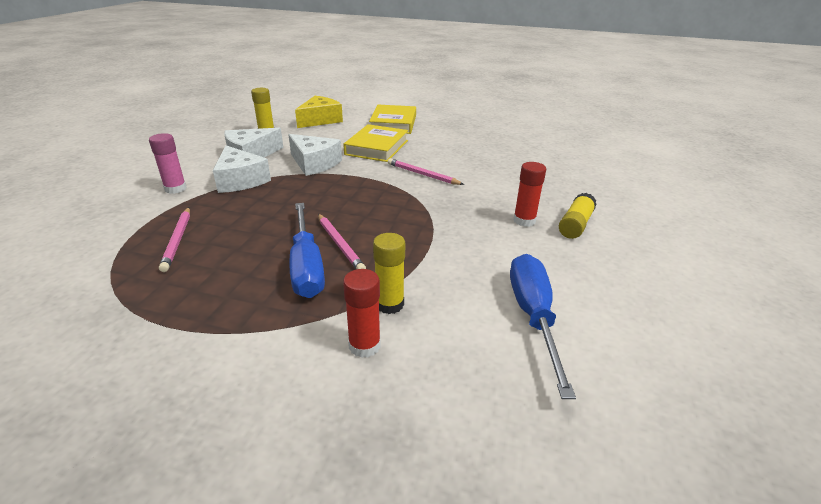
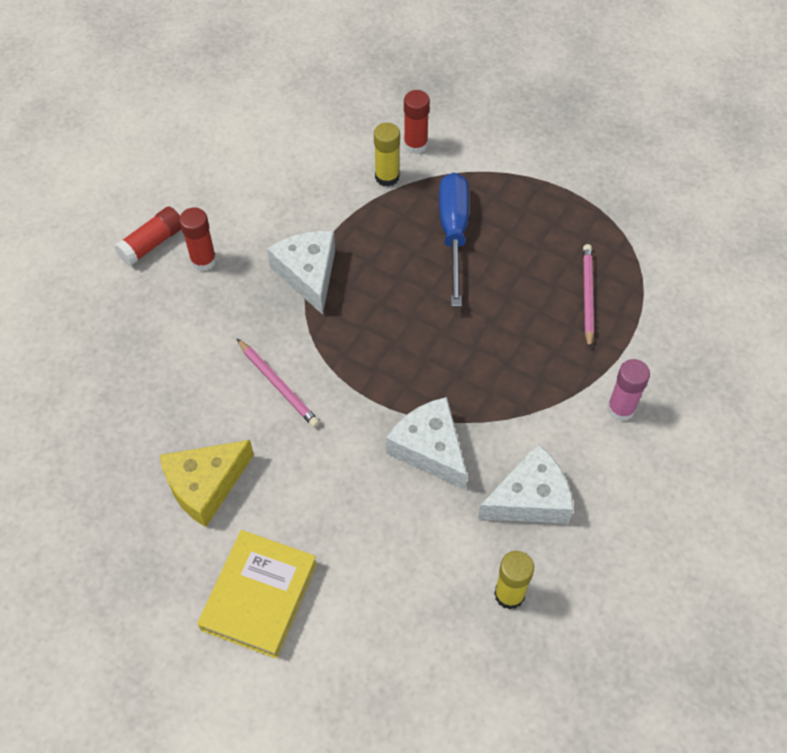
camera: 165 degrees left, 25 degrees up
(240, 180) = (537, 416): white cheese -> white cheese (308, 274)
(320, 120) = (402, 644): yellow cheese -> yellow cheese (205, 485)
(339, 244) = (417, 259): pink pencil -> none
(377, 147) = (320, 489): yellow book -> none
(533, 316) = (276, 145): blue screwdriver -> none
(575, 225) = (152, 243): yellow glue stick -> red glue stick

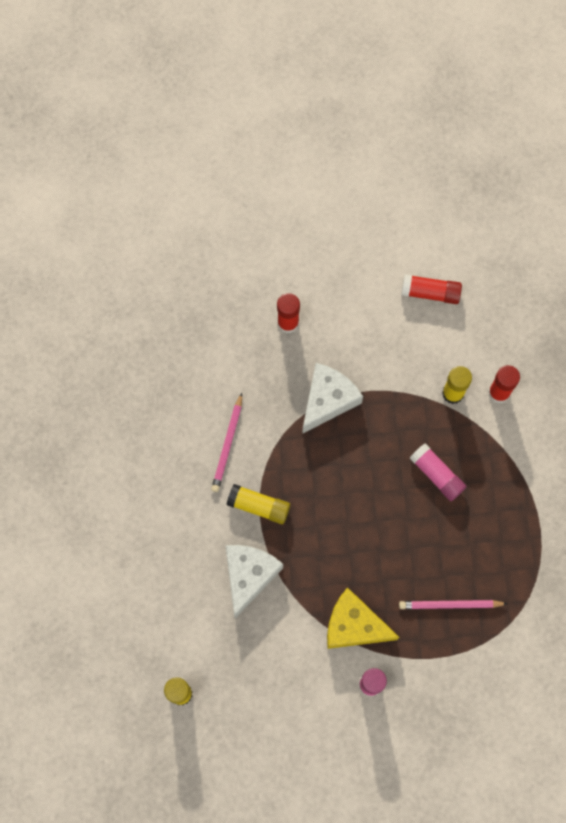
camera: 55 degrees right, 15 degrees up
(152, 243) = (277, 279): red glue stick -> red glue stick (430, 293)
(205, 485) = (126, 453): yellow cheese -> yellow cheese (354, 625)
(259, 596) = (77, 541): yellow book -> none
(365, 396) = (259, 506): none -> yellow glue stick
(453, 233) = (436, 475): blue screwdriver -> pink glue stick
(530, 498) = (257, 665): white cheese -> none
(587, 296) = (450, 605): pink pencil -> pink pencil turned 150 degrees counterclockwise

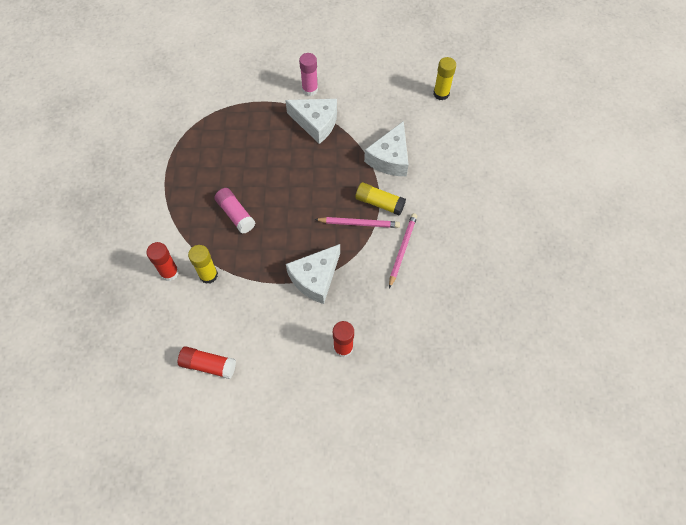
camera: 175 degrees left, 10 degrees down
(354, 625) = (316, 123): yellow cheese -> white cheese
(450, 605) = (244, 130): pink pencil -> pink pencil (358, 223)

